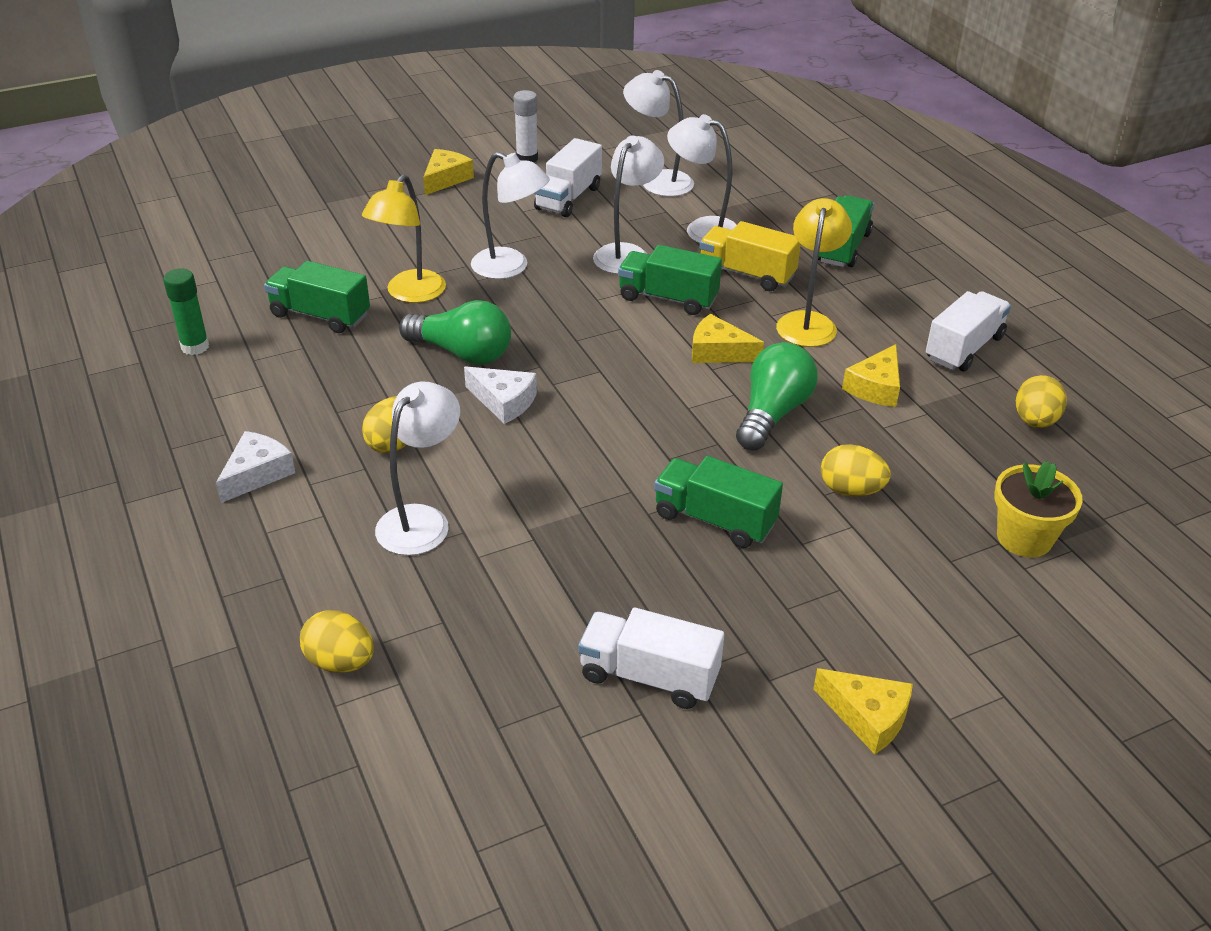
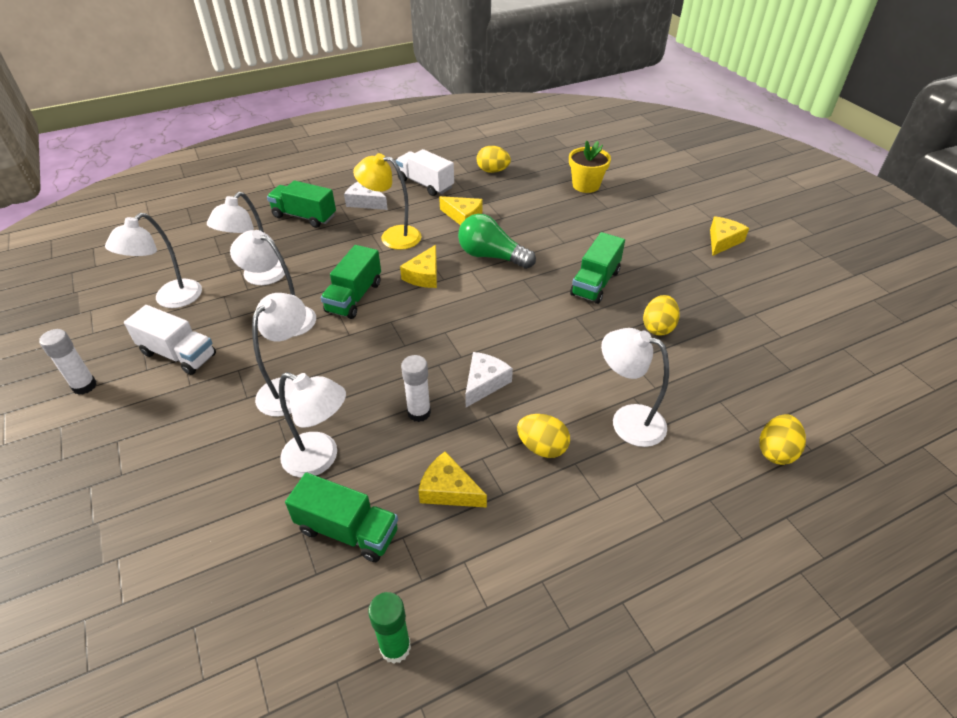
camera: 90 degrees left, 5 degrees up
(257, 474) = (595, 541): white cheese -> white cheese (365, 202)
(320, 315) = (347, 530): green truck -> green truck turned 90 degrees counterclockwise
(410, 294) = (320, 459): yellow lamp -> white lamp
(445, 179) = (97, 450): yellow cheese -> yellow cheese (448, 490)
(462, 353) = (419, 413): green light bulb -> white glue stick
(649, 676) = (728, 310): white truck -> none
(746, 274) = (329, 259): yellow truck -> none
(851, 490) = (559, 233): yellow egg -> yellow egg (658, 327)

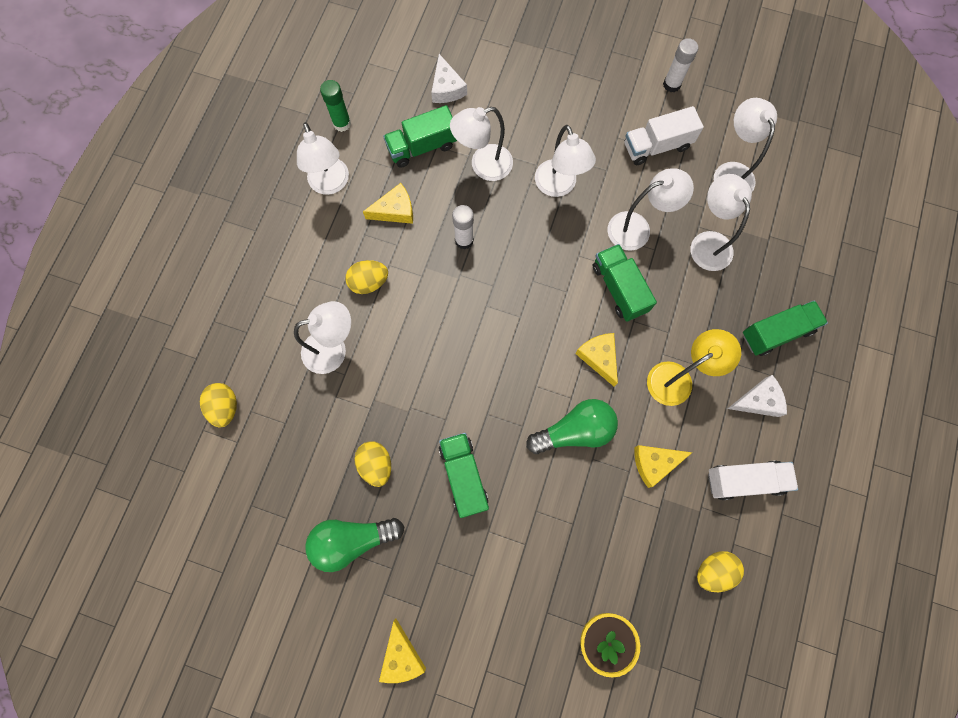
camera: 135 degrees right, 30 degrees up
(484, 383) = (448, 298): white cheese -> white cheese (446, 88)
(485, 578) = (330, 184): none -> white lamp
(714, 303) = (352, 540): none -> green light bulb

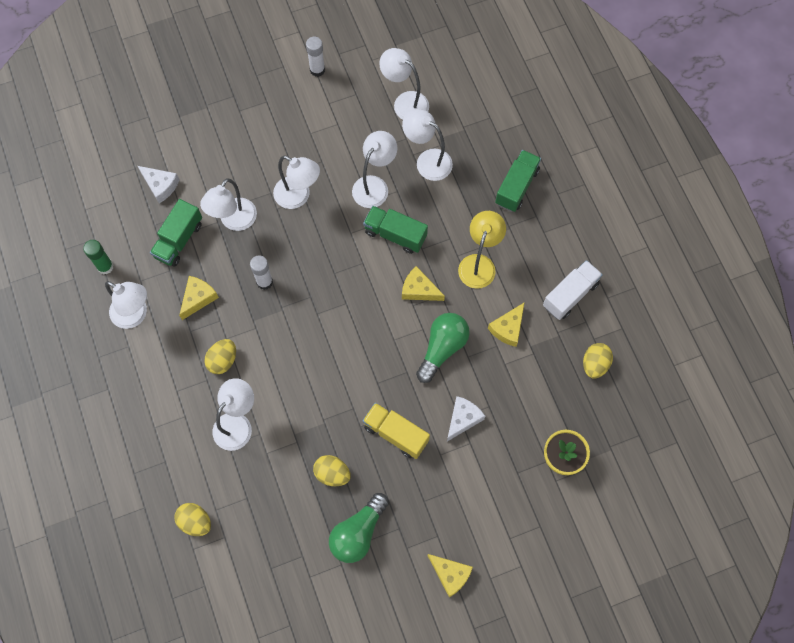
camera: 40 degrees left, 5 degrees down
(463, 476) = (396, 434): green truck -> yellow truck
(657, 146) = (342, 120): white truck -> none
(758, 400) = (539, 239): white cheese -> white cheese (463, 419)

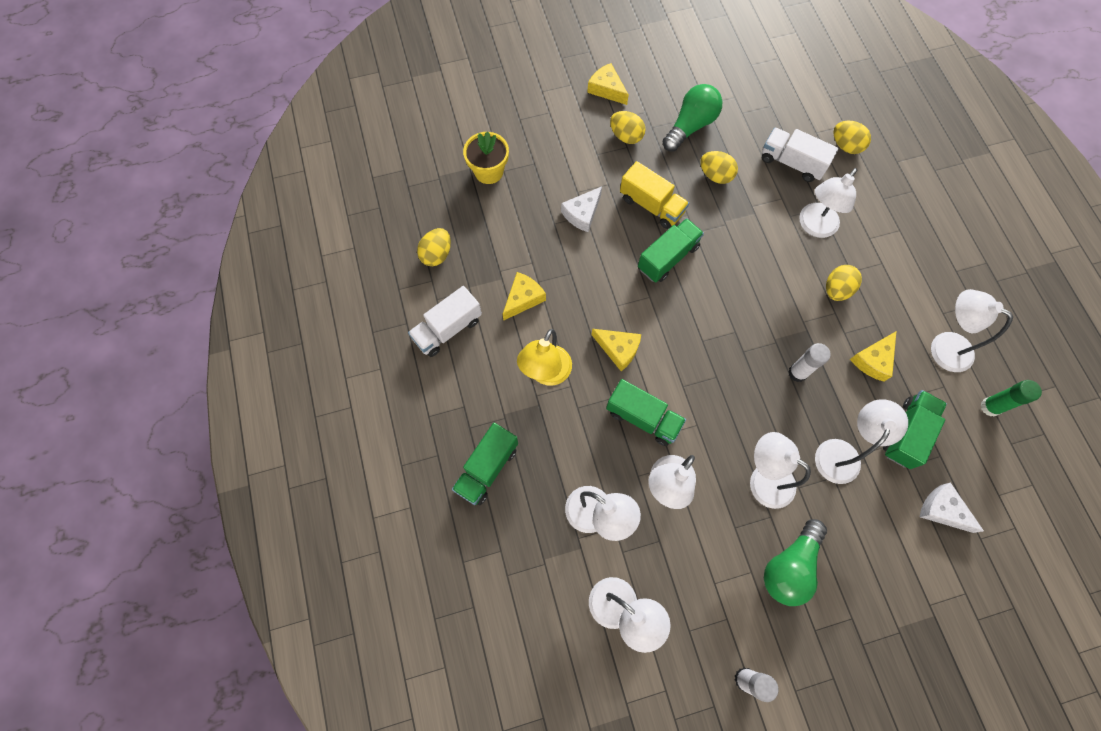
camera: 175 degrees left, 0 degrees up
(253, 495) = (791, 163): none -> white truck
(378, 379) = (668, 257): none -> green truck
(426, 514) = (626, 136): none -> yellow egg
(442, 348) = (597, 283): green light bulb -> green light bulb (789, 566)

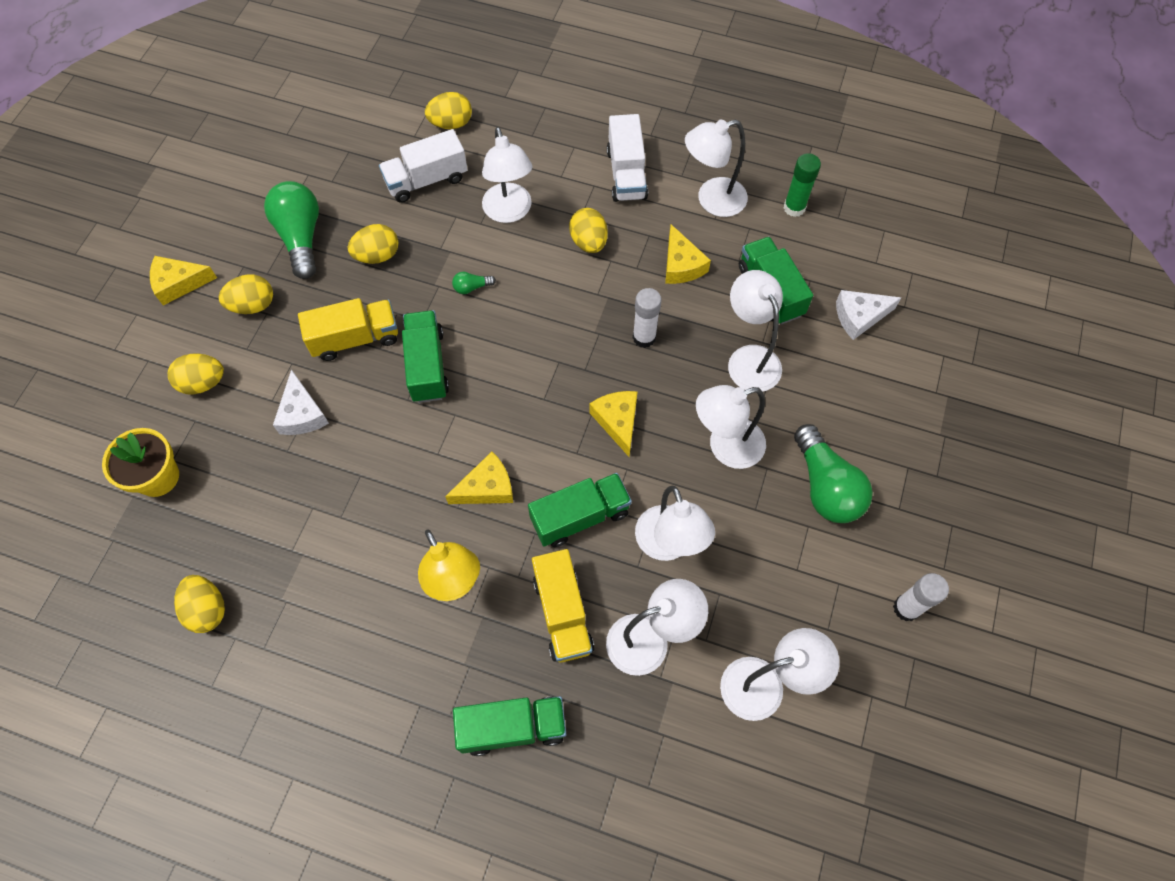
camera: 55 degrees left, 5 degrees down
(448, 329) = (311, 660): white truck -> white truck (626, 174)
(487, 468) = (512, 727): green truck -> green truck turned 75 degrees counterclockwise
(523, 298) = (347, 547): yellow cheese -> yellow cheese (617, 421)
(559, 149) = (203, 383): none -> yellow egg
(575, 450) = (563, 613): none -> yellow truck
(741, 244) = (471, 287): none -> green light bulb

